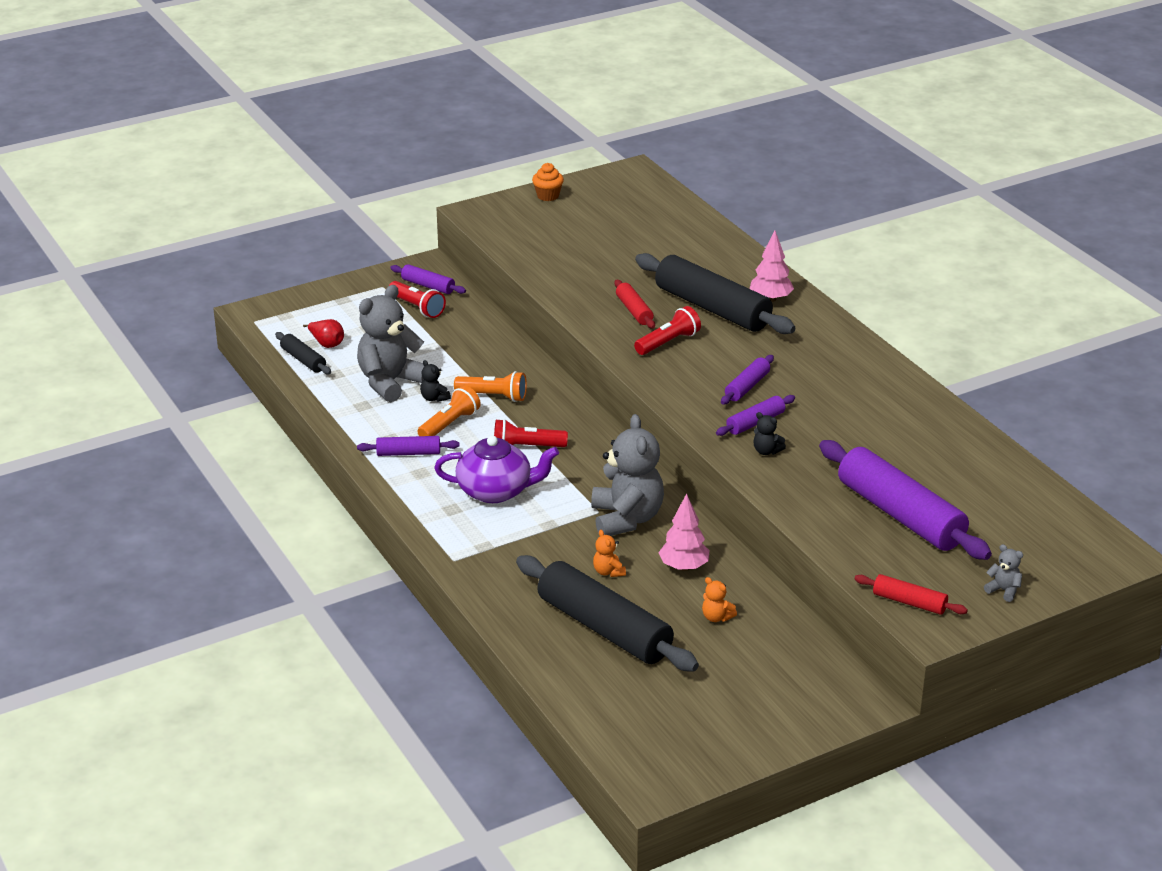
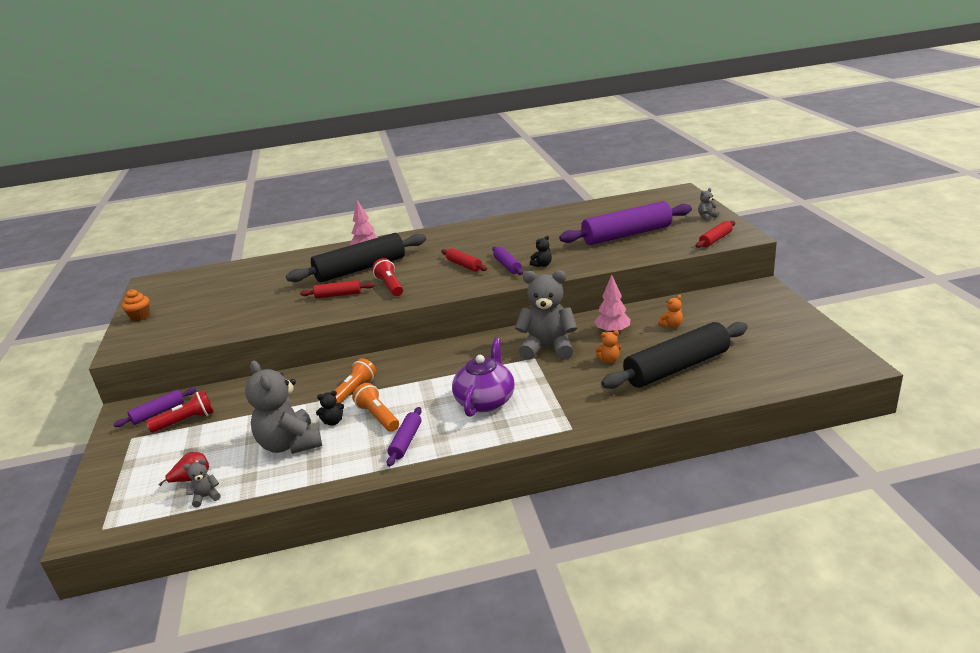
camera: 70 degrees left, 5 degrees down
(303, 360) = (206, 497): black rolling pin -> grey teddy bear
(526, 447) = (434, 382): red flashlight -> none
(747, 387) = (464, 265): purple rolling pin -> red rolling pin

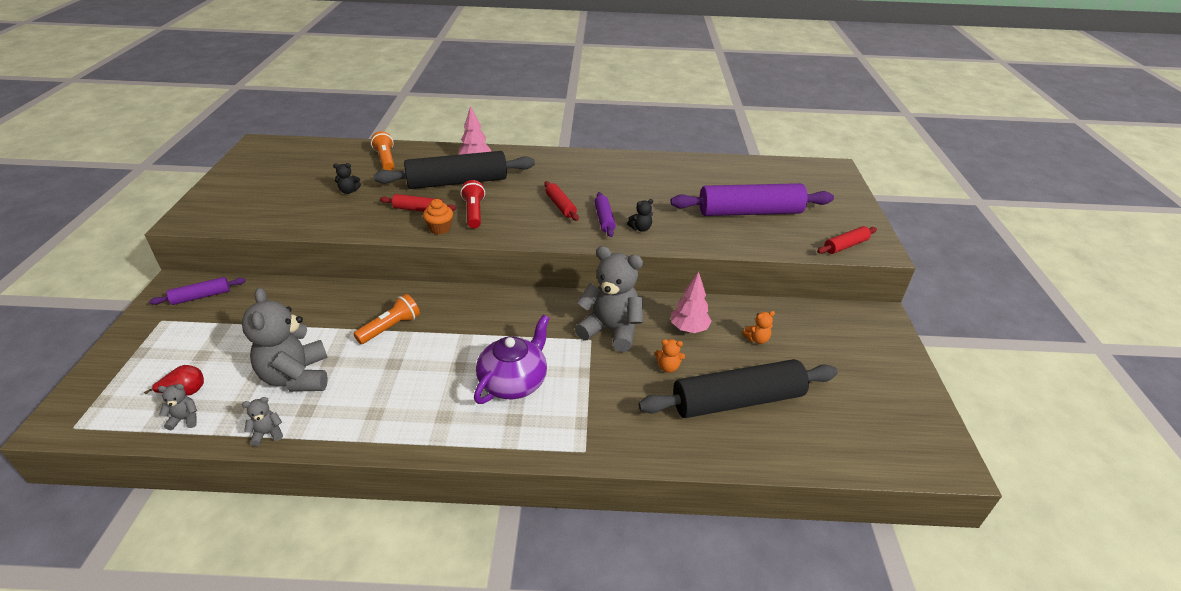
camera: 10 degrees right, 10 degrees up
(140, 317) = (225, 183): orange cupcake -> orange cupcake (440, 229)
(186, 421) = (220, 315): red flashlight -> none
(333, 422) = (352, 361): black teddy bear -> black teddy bear (349, 191)
(378, 416) = (397, 368): orange flashlight -> orange flashlight (386, 160)
(406, 442) = (408, 411): purple rolling pin -> none
(707, 217) = (849, 212): grey teddy bear -> grey teddy bear (267, 433)

